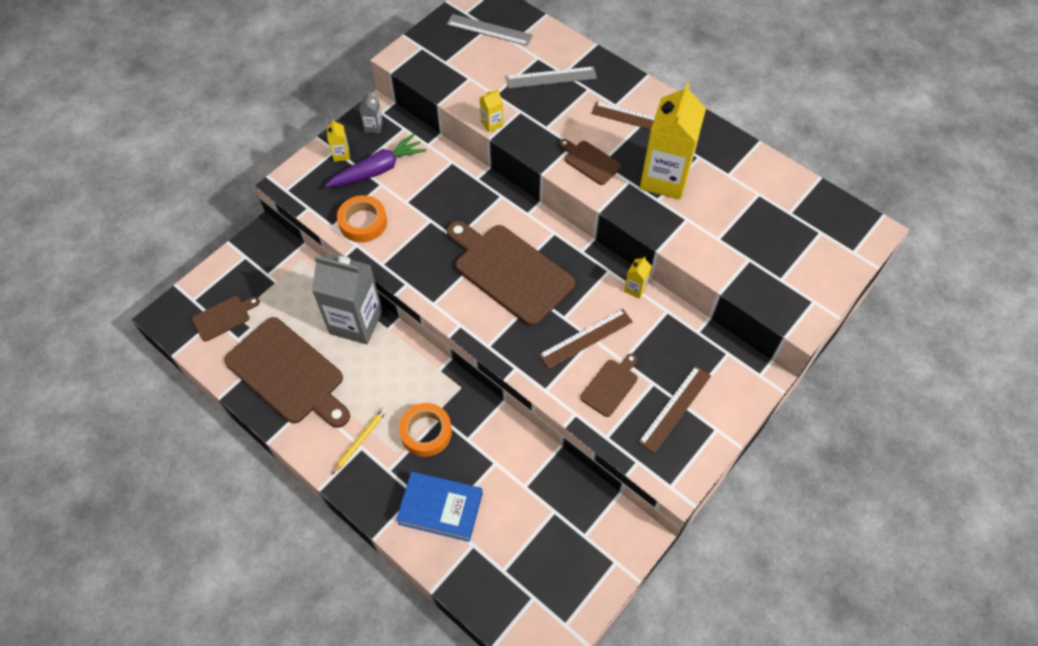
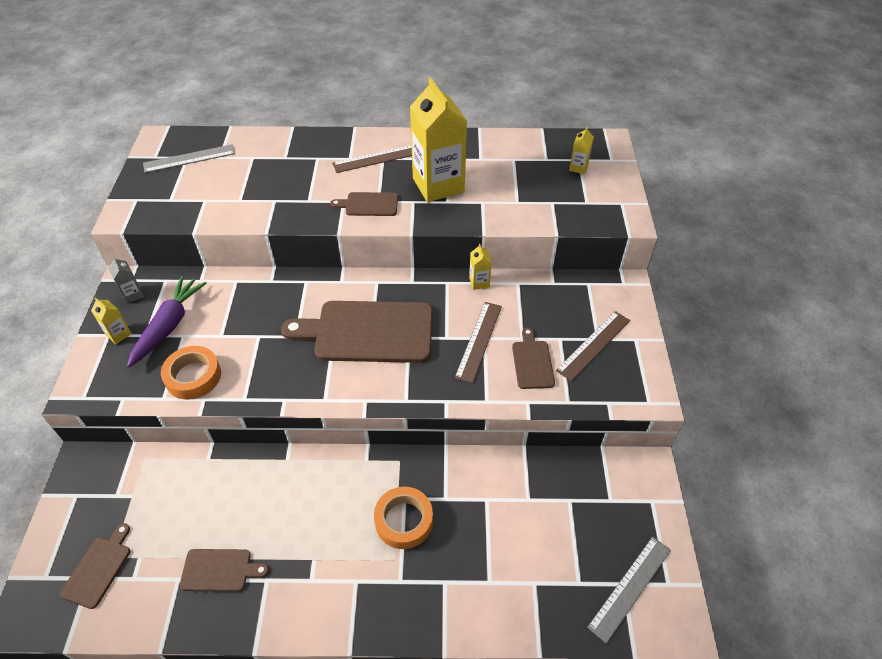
camera: 40 degrees left, 10 degrees down
(288, 373) = (219, 570): brown cutting board -> brown cutting board, size x0.48
(356, 322) = (250, 475): grey carton -> none
(360, 440) = (349, 575): yellow pencil -> none
(440, 508) = (478, 575): blue book -> none
(492, 124) = (258, 222): yellow carton -> yellow carton (578, 167)
(551, 77) = (278, 165): grey ruler -> grey ruler (630, 587)
(675, 408) = (594, 345): brown ruler -> brown ruler turned 45 degrees clockwise

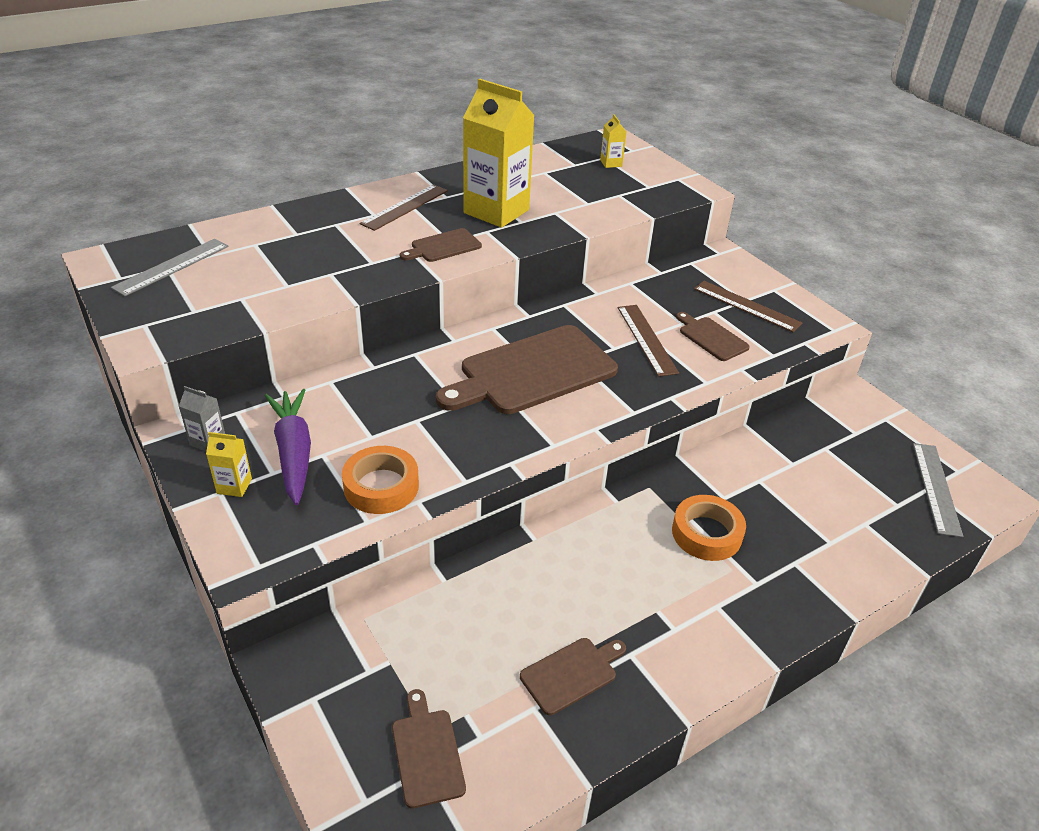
camera: 35 degrees left, 10 degrees down
(479, 282) = (594, 294): yellow carton -> none
(594, 345) = (746, 306): brown ruler -> brown ruler turned 60 degrees counterclockwise

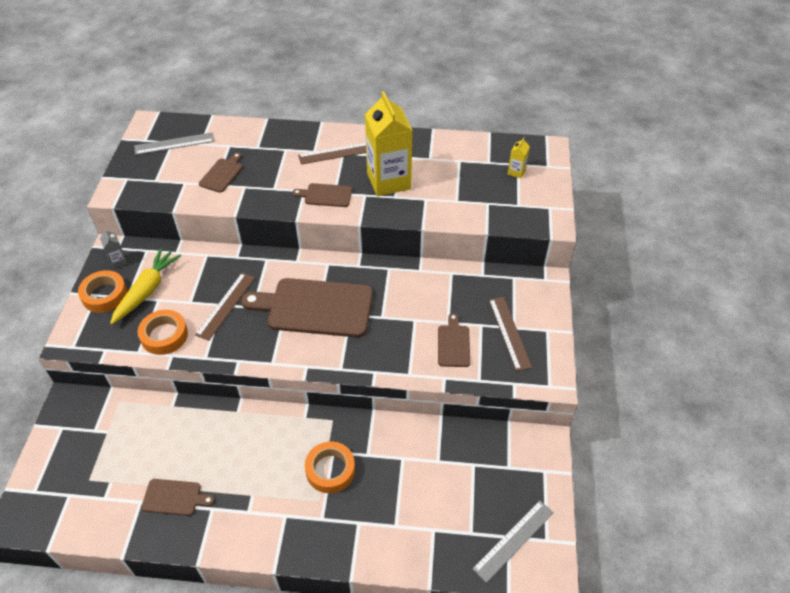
camera: 40 degrees right, 10 degrees up
(234, 486) = (104, 295): yellow carton -> orange tape
(293, 452) = (147, 290): purple carrot -> yellow carrot
(427, 753) = (77, 488): brown cutting board -> brown cutting board (222, 174)
(647, 339) = (410, 322): brown ruler -> brown ruler (226, 305)

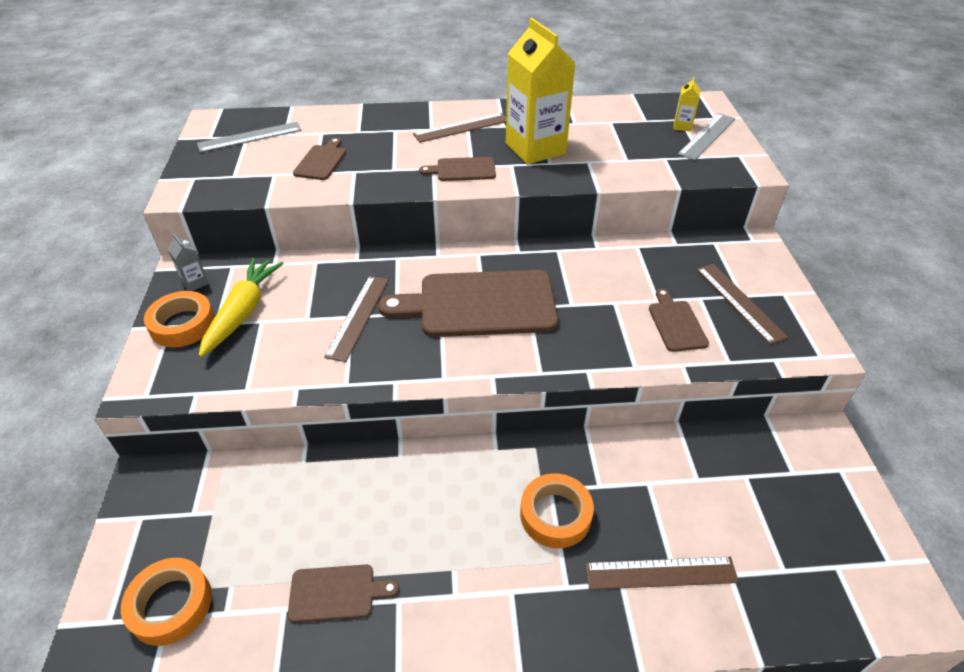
camera: 10 degrees left, 5 degrees down
(164, 335) = (280, 364): orange tape -> orange tape (171, 605)
(387, 520) = (661, 573): none -> brown ruler
(514, 540) = (846, 570): grey ruler -> grey ruler (707, 136)

